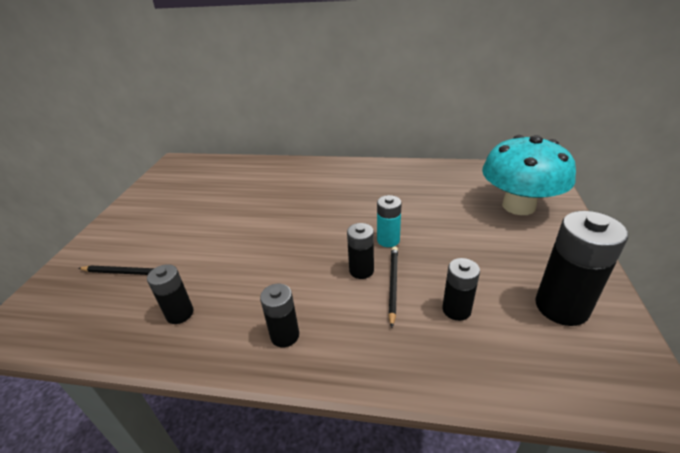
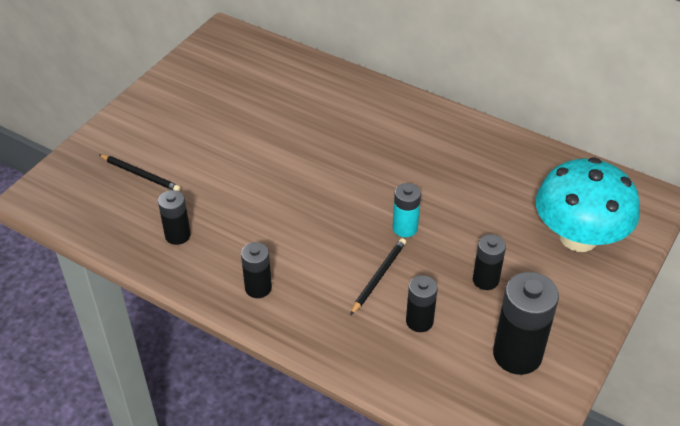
camera: 20 degrees right, 10 degrees up
(361, 270) = (358, 252): black battery -> black battery (485, 280)

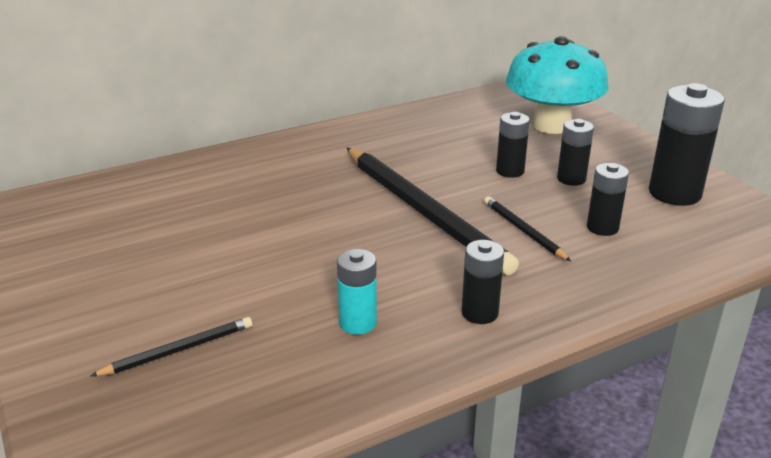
camera: 60 degrees left, 15 degrees down
(177, 235) = (331, 350): black battery -> black battery (510, 171)
(363, 213) = (423, 211): none -> black pencil
(405, 228) = (467, 196): turquoise battery -> turquoise battery (357, 323)

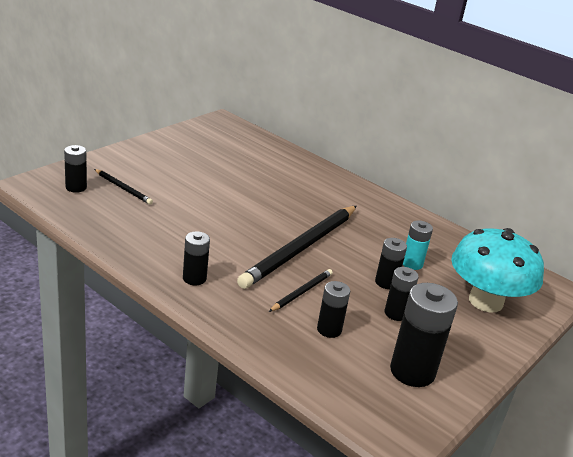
camera: 65 degrees right, 0 degrees up
(140, 412) = (76, 187): none -> black battery
(357, 323) = (166, 236): turquoise battery -> turquoise battery (412, 264)

